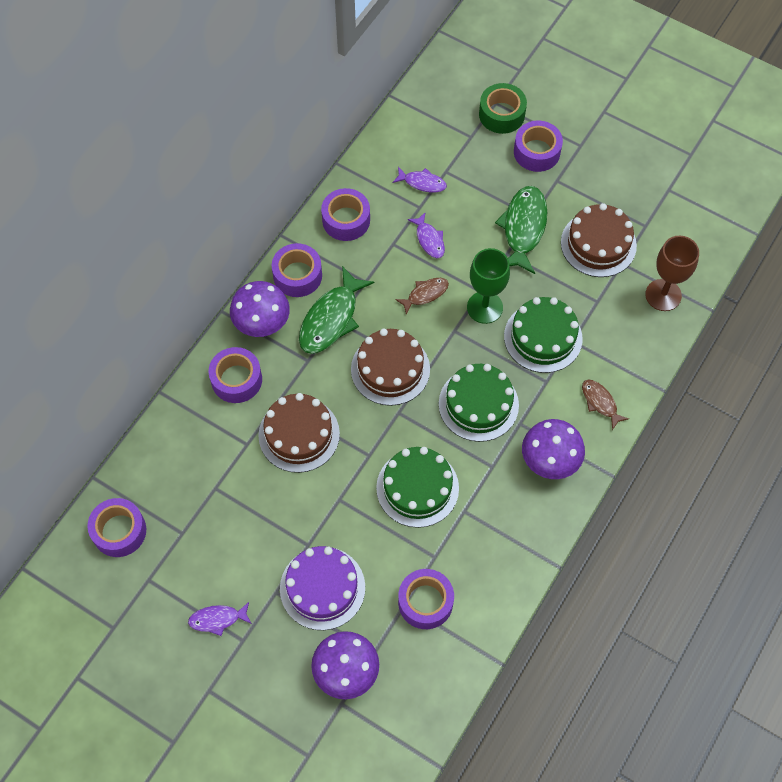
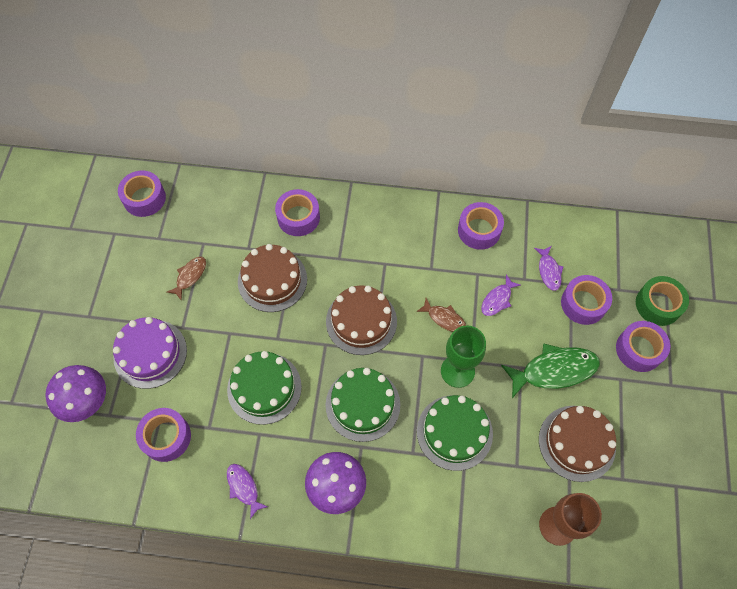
camera: 65 degrees right, 0 degrees up
(217, 619) = (99, 292): purple fish -> purple fish (244, 488)
(262, 324) = (354, 213): purple mushroom -> none
(297, 275) = (409, 218): purple tape -> purple tape (583, 303)
(331, 319) = (384, 259): green fish -> none
(600, 402) = (415, 510): brown fish -> brown fish (190, 276)

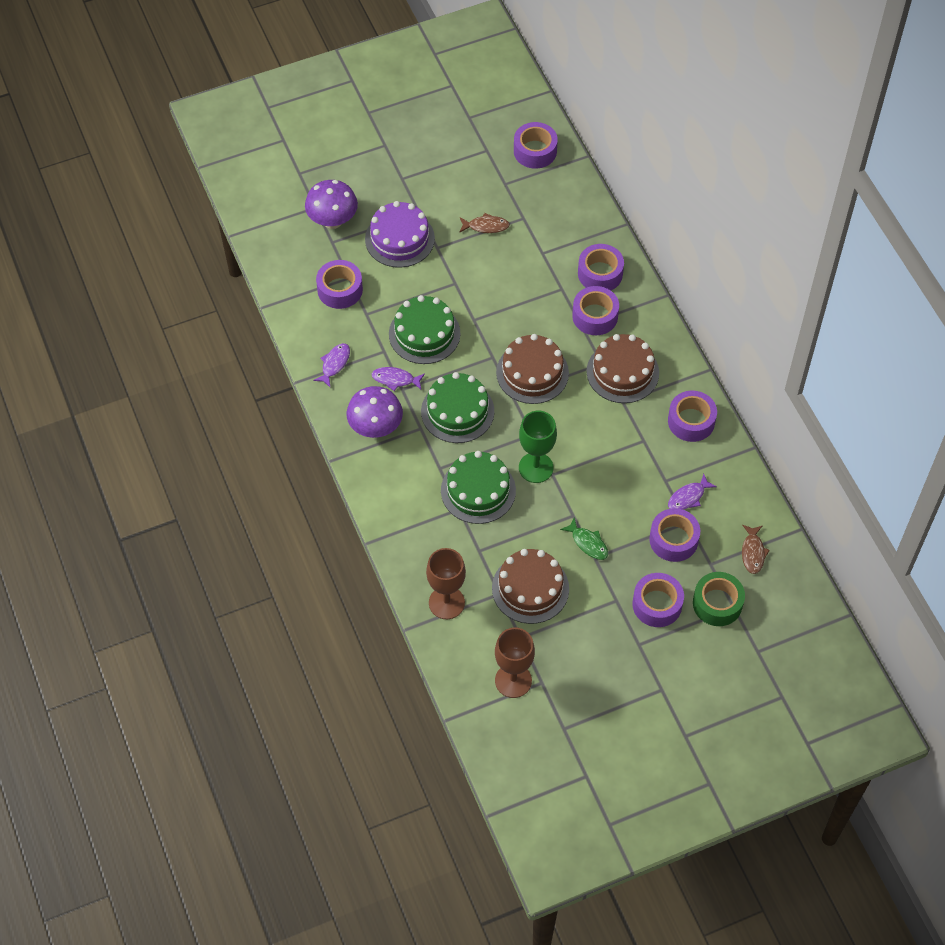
camera: 60 degrees right, 5 degrees down
(272, 280) = (524, 287): brown cake -> brown cake (622, 372)
(336, 243) = (595, 316): none -> purple tape
(444, 318) = (579, 434): brown fish -> brown fish (753, 552)
(497, 299) = (628, 468): purple fish -> purple fish (395, 379)
(554, 370) = (588, 543): green fish -> green fish, size x0.55
(664, 510) = (513, 680): none -> brown goblet

